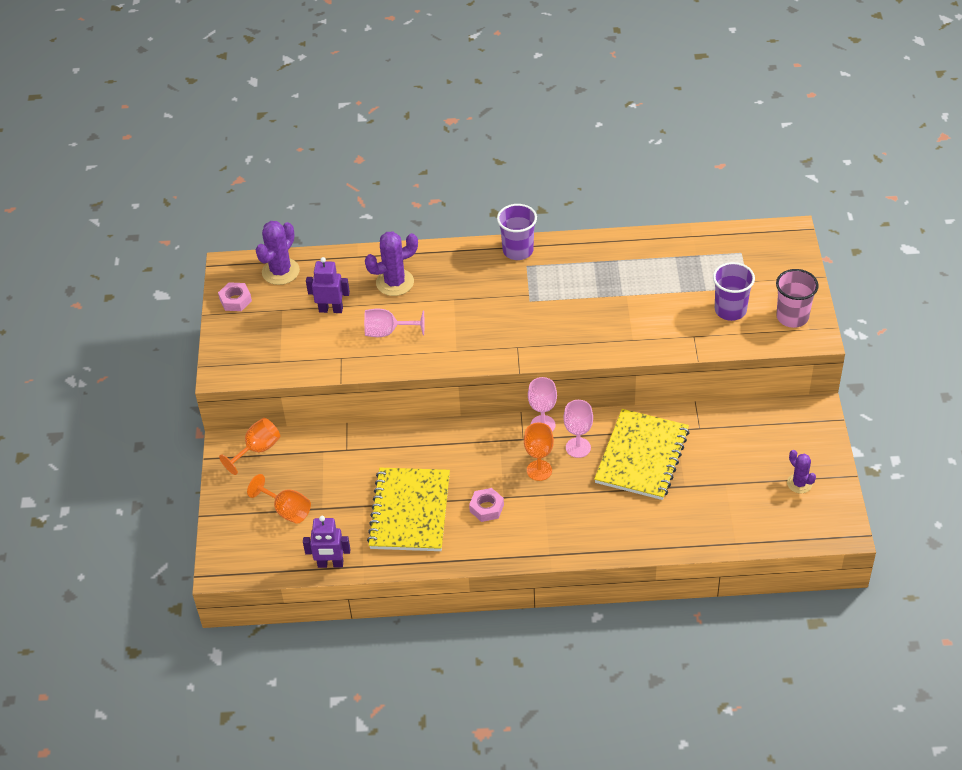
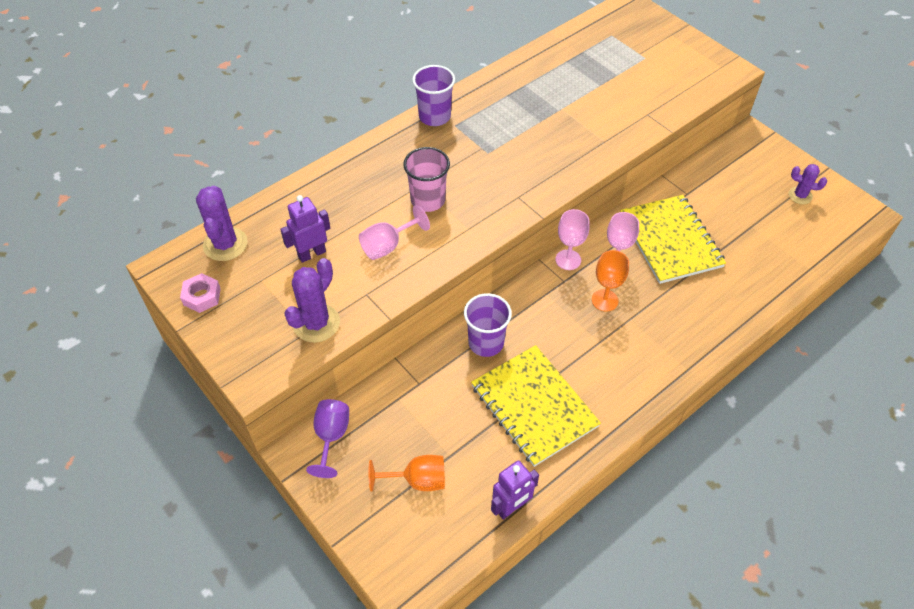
camera: 40 degrees left, 5 degrees up
(257, 450) = (331, 437): orange goblet -> purple goblet
(395, 282) = (350, 197): purple cactus -> purple cactus (316, 323)
(486, 508) = (596, 360): pink nut -> none
(730, 310) = (651, 81): purple cup -> purple cup (486, 343)
(792, 317) = (700, 64): pink cup -> pink cup (428, 200)

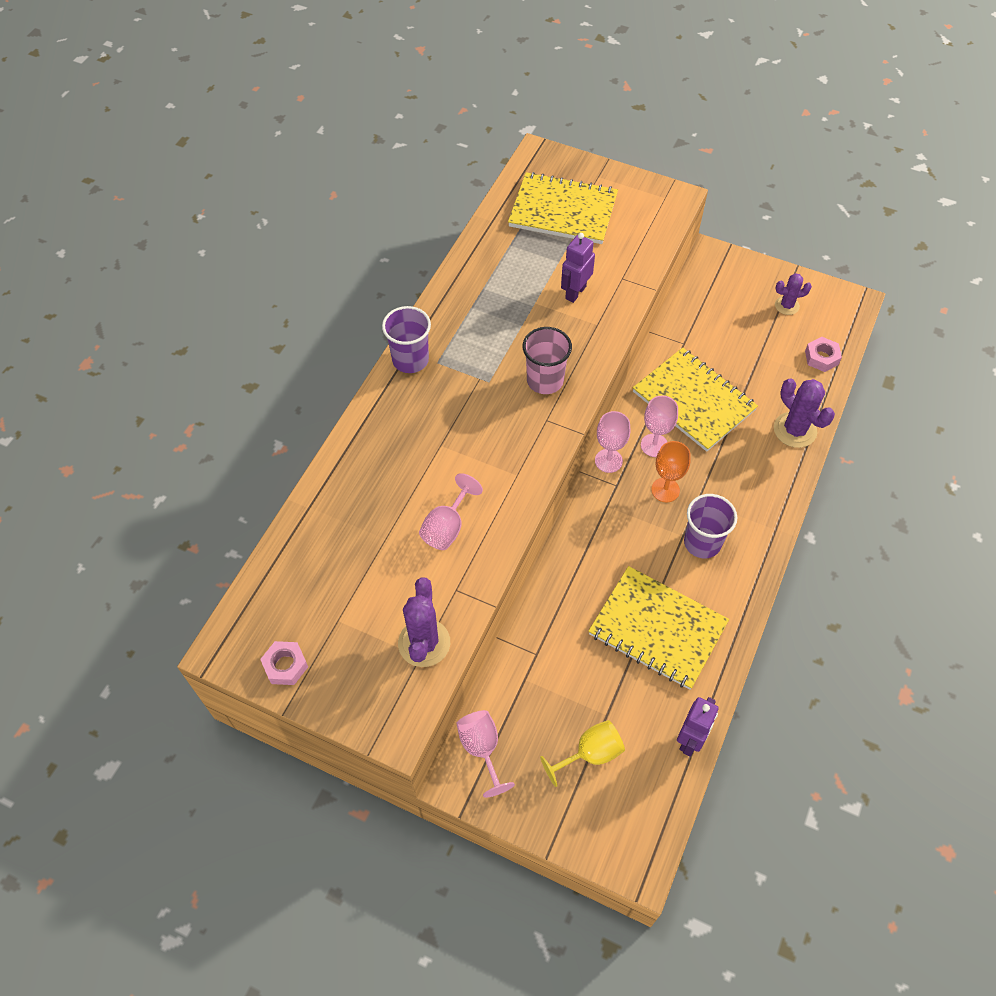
camera: 25 degrees left, 5 degrees up
(225, 244) = (274, 596): purple cactus -> purple cactus (795, 430)
(311, 254) = (373, 568): purple robot -> purple robot (575, 292)
(331, 437) = (482, 749): purple goblet -> pink goblet
(417, 480) = (590, 754): orange goblet -> yellow goblet
(428, 200) = (458, 459): pink cup -> pink cup (545, 380)
(486, 343) = (577, 583): purple cup -> purple cup (702, 542)
(626, 50) = (563, 211): none -> yellow notebook
(810, 247) = (821, 357): none -> pink nut

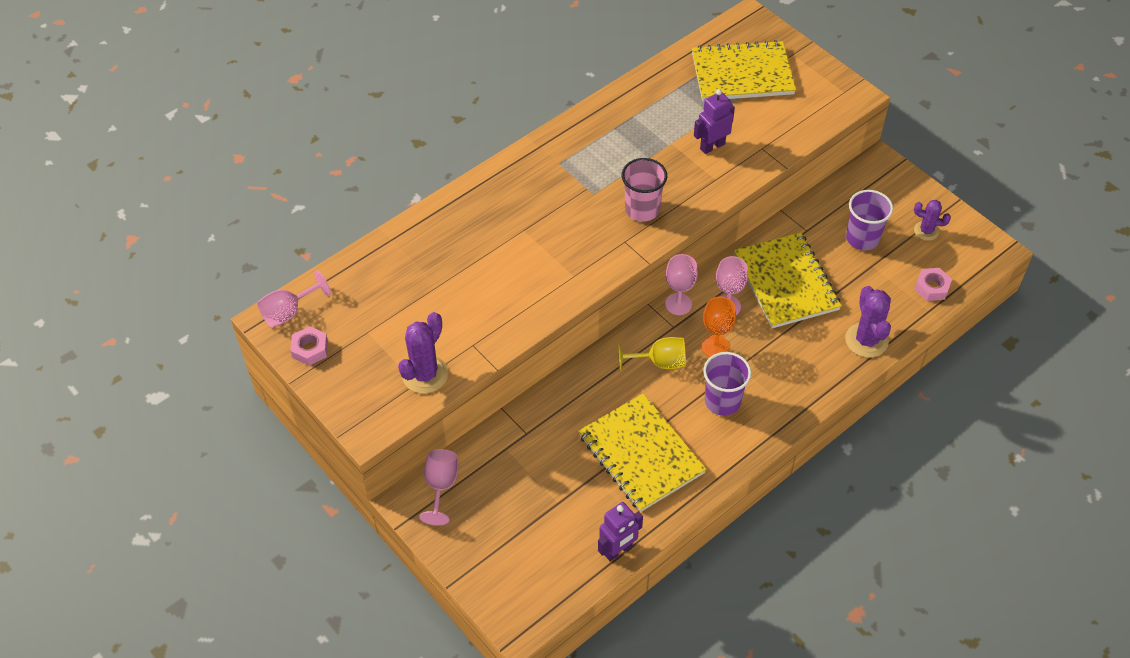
camera: 25 degrees right, 5 degrees down
(410, 360) = (537, 153): purple cup -> purple cup (862, 238)
(447, 527) = (493, 295): pink goblet -> pink goblet (289, 312)
(563, 211) = (742, 74): yellow notebook -> yellow notebook turned 45 degrees counterclockwise
(590, 754) = (526, 526): yellow goblet -> yellow goblet (659, 362)

